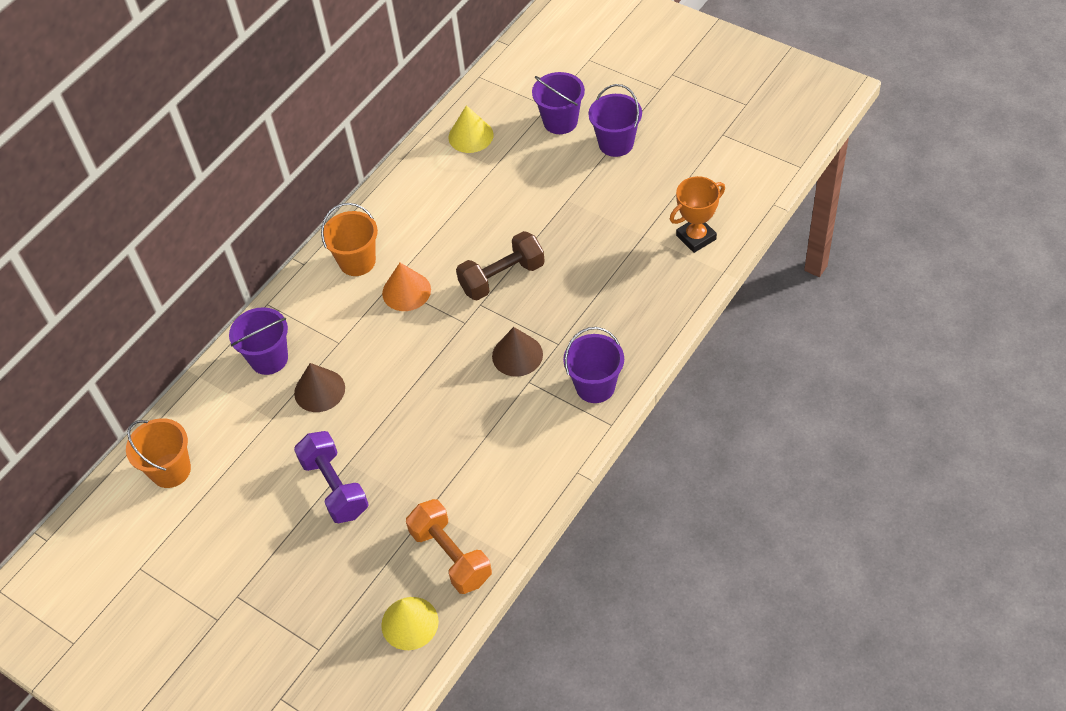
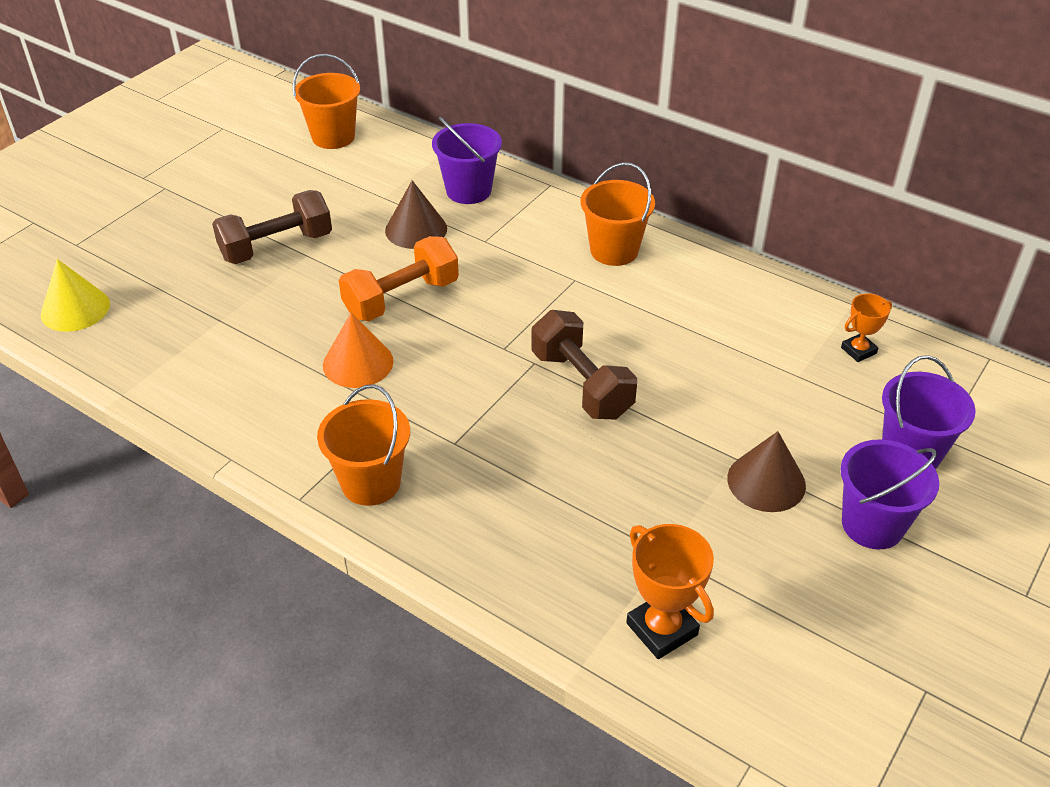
camera: 85 degrees right, 10 degrees down
(335, 487) = (276, 247): purple dumbbell -> brown dumbbell
(406, 291) = (562, 294): orange cone -> orange cone (358, 363)
(451, 556) = (148, 340): orange dumbbell -> orange dumbbell (401, 298)
(471, 136) = (858, 350): yellow cone -> orange trophy
(517, 355) = (441, 400): brown cone -> brown cone (766, 481)
(595, 386) = (371, 482): purple bucket -> orange bucket

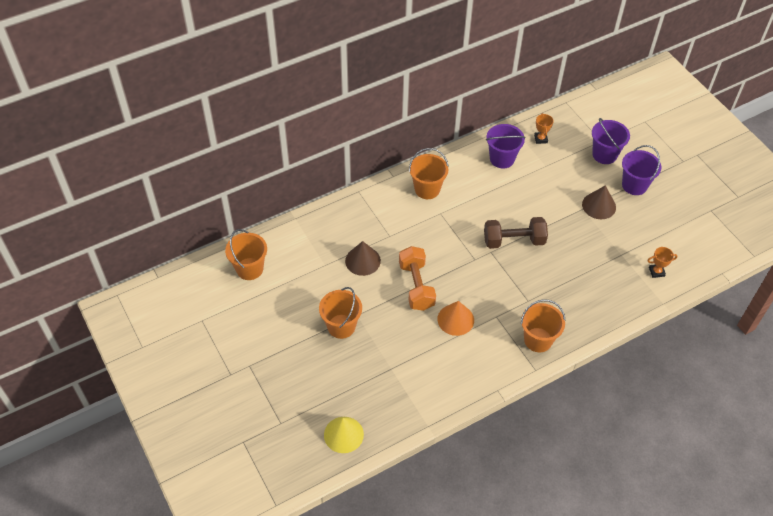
camera: 65 degrees left, 10 degrees up
(276, 247) = (341, 326): brown dumbbell -> orange bucket
(468, 190) = (342, 226): purple bucket -> purple bucket (502, 159)
(662, 629) = (656, 272): orange trophy -> orange trophy, size x0.61

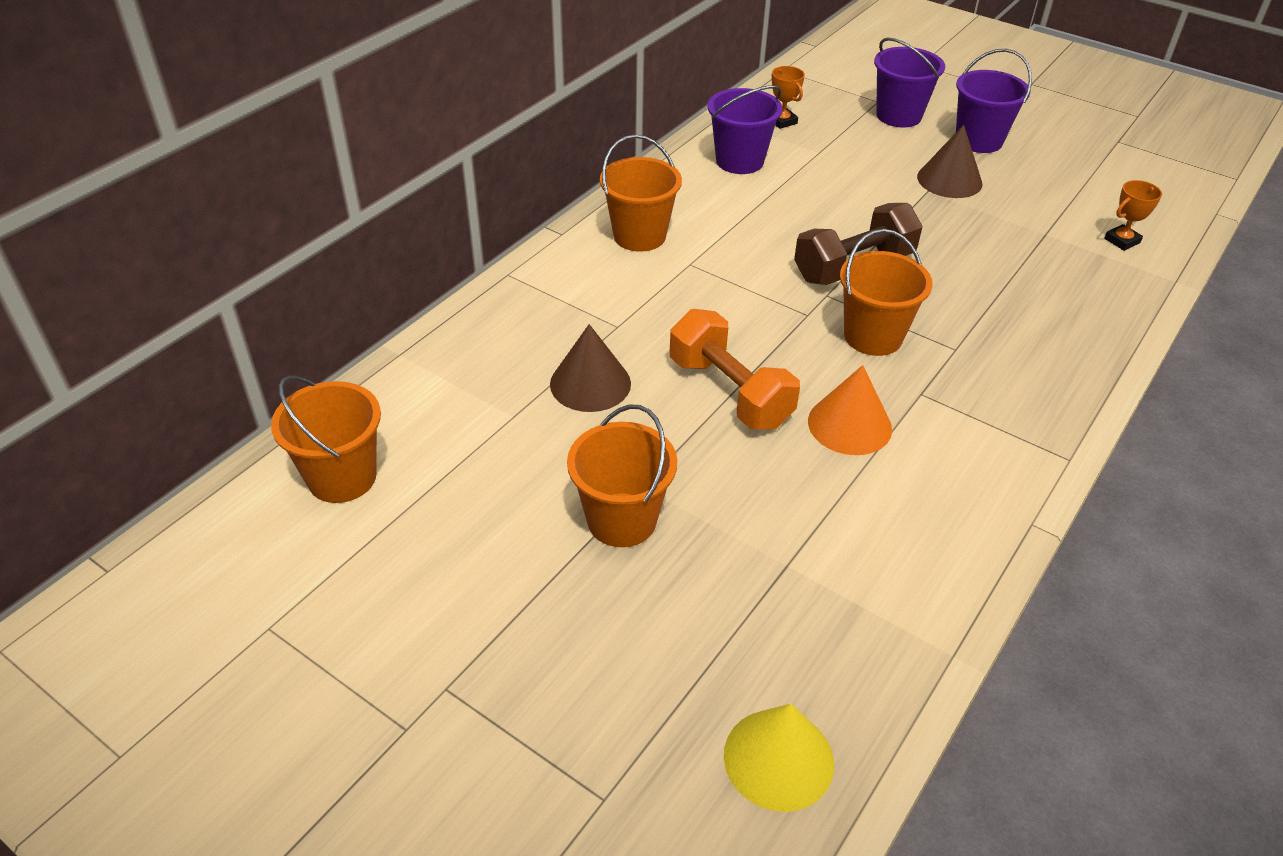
camera: 25 degrees left, 10 degrees down
(538, 340) = (1028, 406): orange bucket -> orange bucket (873, 336)

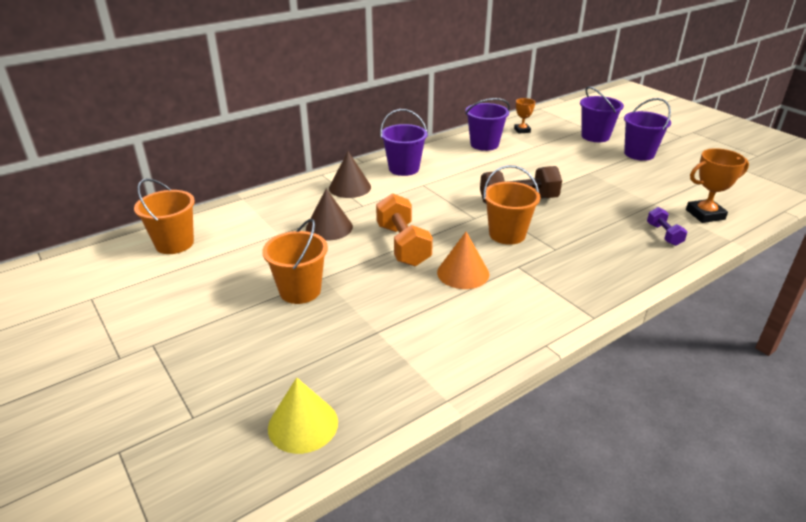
camera: 20 degrees right, 10 degrees down
(639, 236) = (404, 168): orange bucket -> purple bucket
(949, 180) = (607, 169): brown cone -> brown cone (350, 187)
(1086, 289) = (664, 235): none -> purple dumbbell
(1122, 241) = (705, 214): orange trophy -> orange trophy, size x1.63

